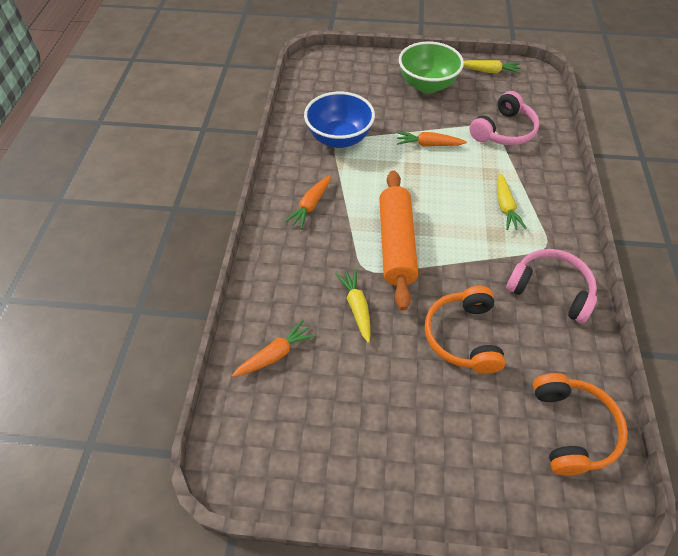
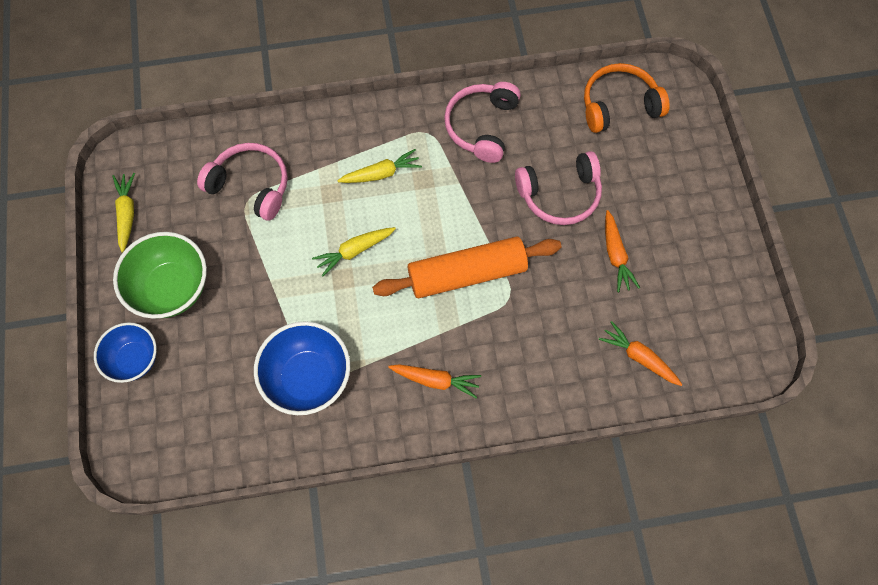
camera: 105 degrees left, 15 degrees up
(357, 307) = (560, 295): yellow carrot -> yellow carrot (354, 251)
(381, 65) = (134, 359): none -> blue bowl
(429, 145) = (296, 266): orange carrot -> orange carrot (615, 255)
(463, 336) = (560, 195): orange headphones -> pink headphones

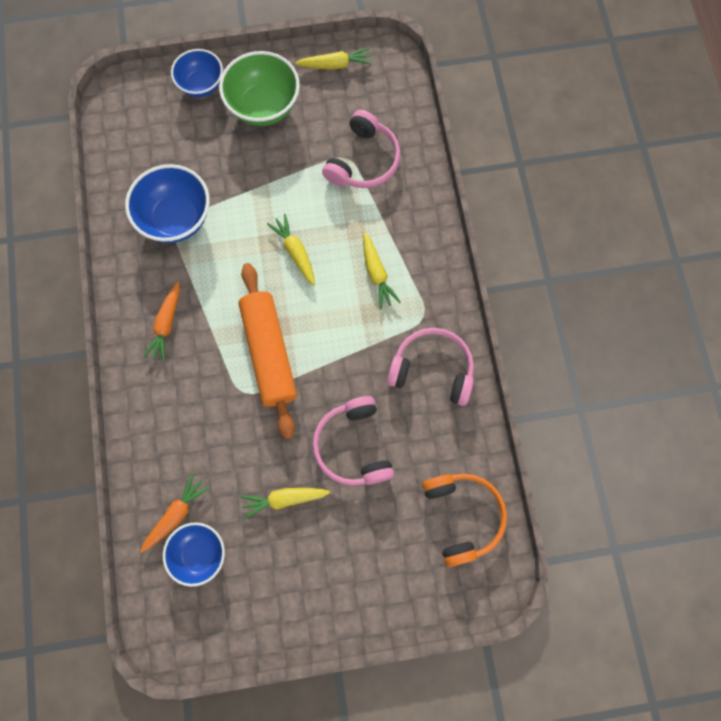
camera: 90 degrees right, 5 degrees up
(615, 255) = (284, 499): orange carrot -> yellow carrot
(675, 332) = (199, 554): none -> blue bowl

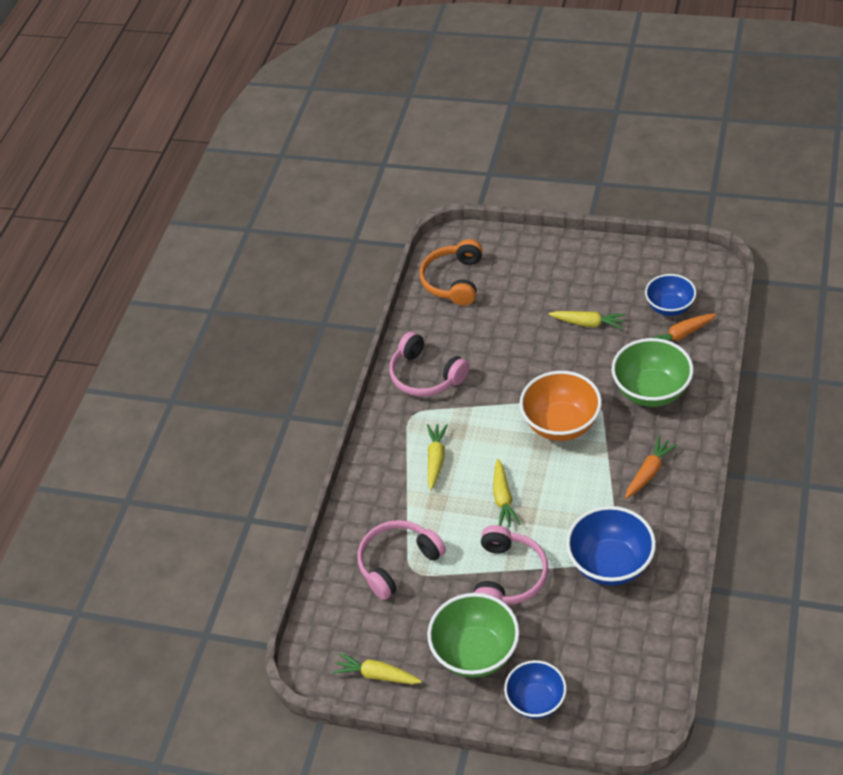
camera: 150 degrees left, 25 degrees down
(189, 425) = (651, 391): none -> green bowl
(269, 353) = (561, 424): orange rolling pin -> orange bowl
(353, 446) = (517, 342): pink headphones -> pink headphones (509, 576)

